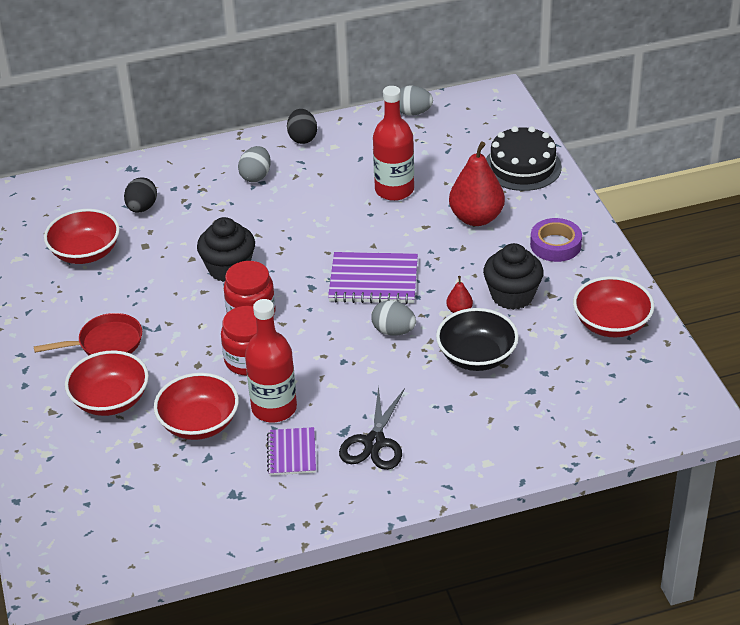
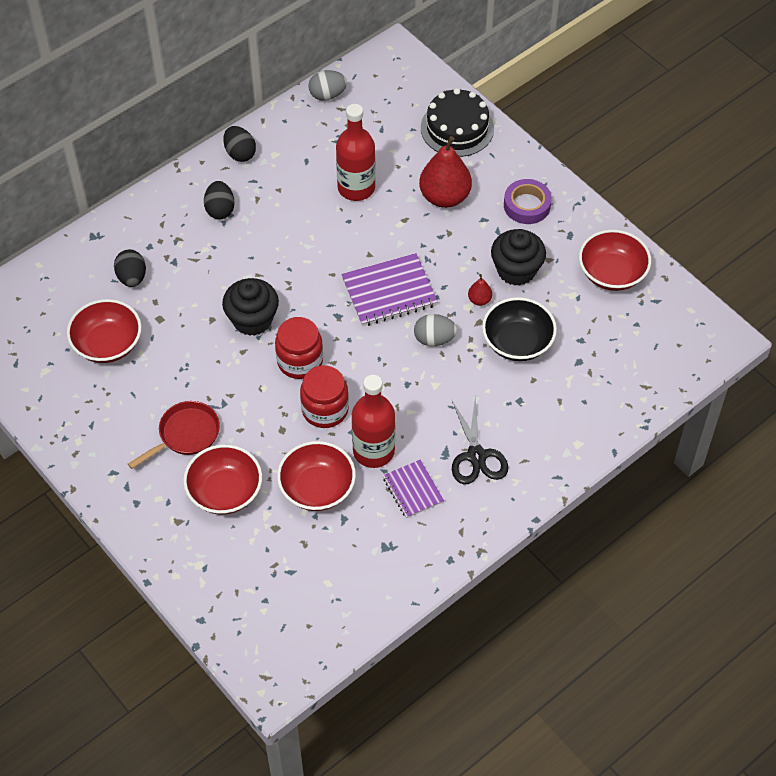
camera: 25 degrees left, 15 degrees up
(256, 176) = (220, 210): grey egg -> black egg

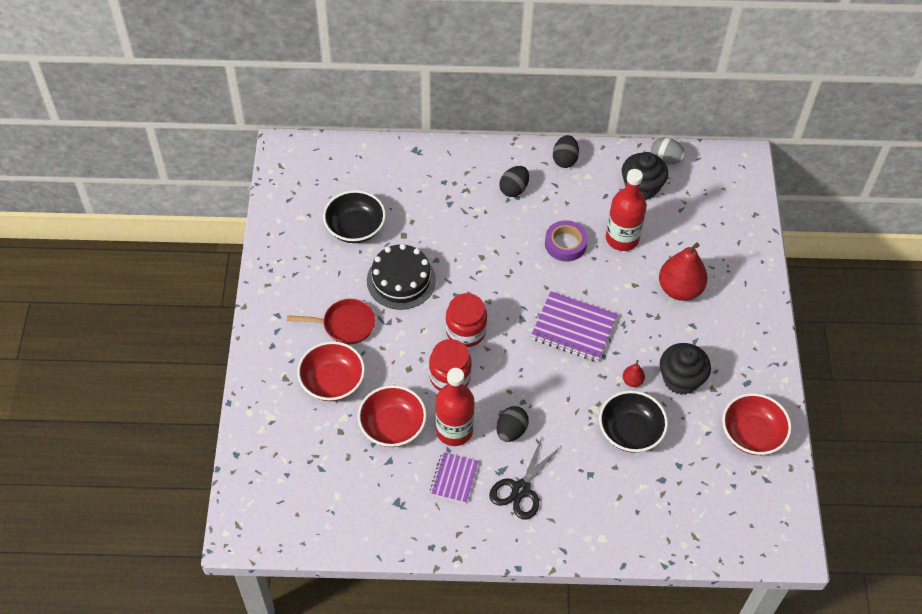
camera: 40 degrees right, 0 degrees up
(107, 344) = (355, 228): red bowl -> black bowl
(132, 277) = (412, 195): black egg -> black egg (511, 431)
(252, 319) = (462, 279): black cupcake -> black cupcake (641, 187)
(434, 339) = (572, 384): grey egg -> none
(457, 128) = (738, 246): black cake -> black cake (401, 280)
(527, 205) = (735, 338): purple tape -> purple tape (565, 244)

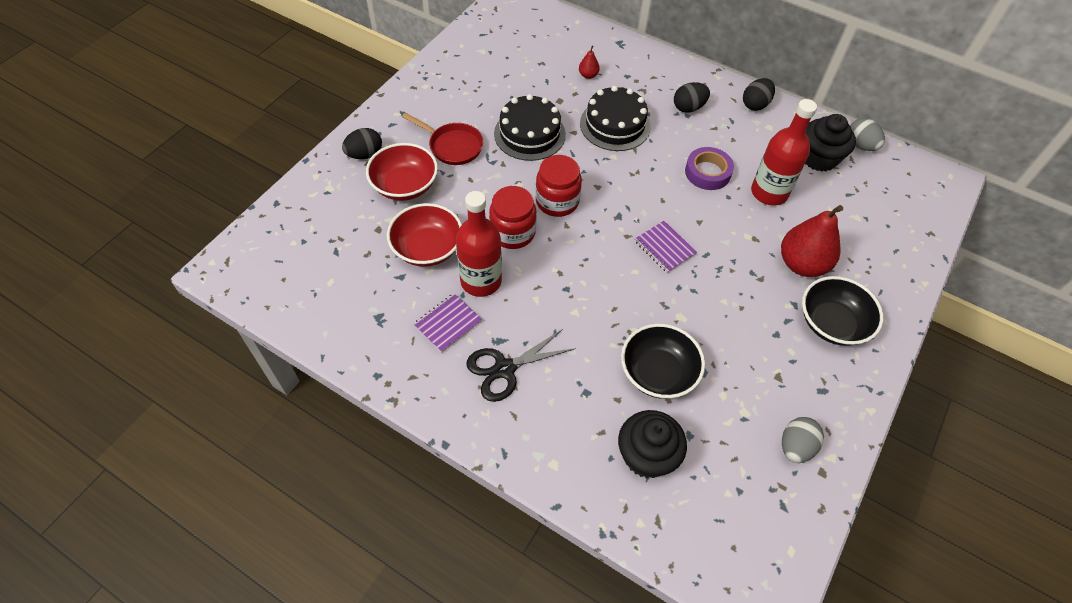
camera: 30 degrees right, 0 degrees up
(355, 228) = (521, 77): black bowl -> black bowl (832, 323)
(465, 236) = (615, 125): none -> black cake
(511, 431) = (535, 309): black egg -> black egg (365, 154)
(573, 328) = (664, 248): purple notebook -> purple notebook, size x0.61
(632, 381) = (693, 325): red pear -> red pear (588, 75)
(681, 379) = (748, 349): black cupcake -> black cupcake (646, 456)
(752, 434) = (795, 447): red bowl -> grey egg

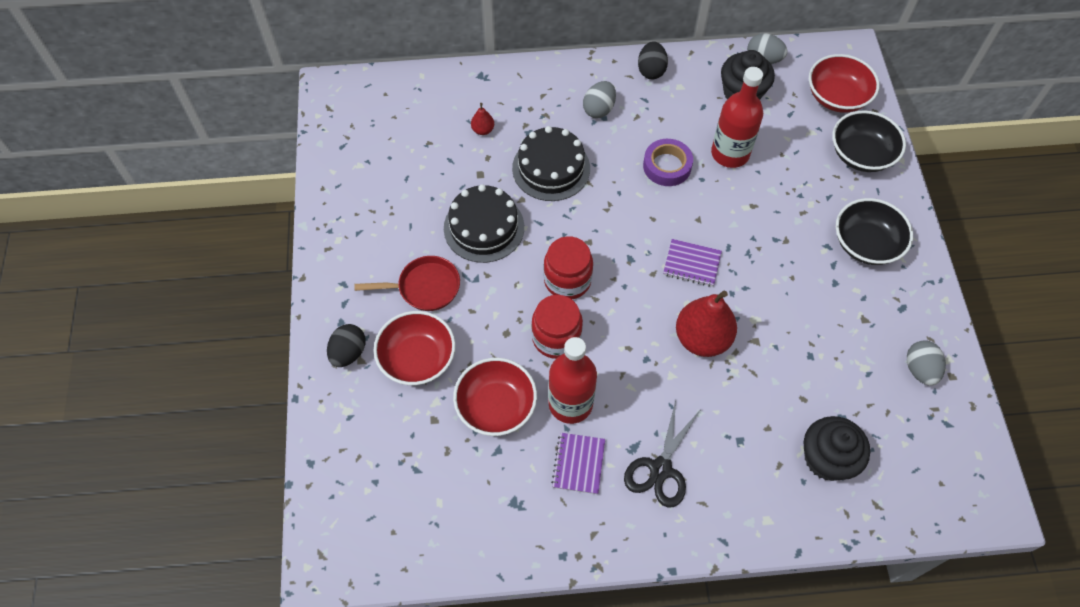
camera: 35 degrees left, 5 degrees up
(658, 373) = (778, 382): black bowl -> black bowl (861, 154)
(688, 107) = (599, 109): black egg -> grey egg
(802, 264) = (805, 205): red pear -> red pear (702, 339)
(904, 205) = (837, 97): none -> red bowl

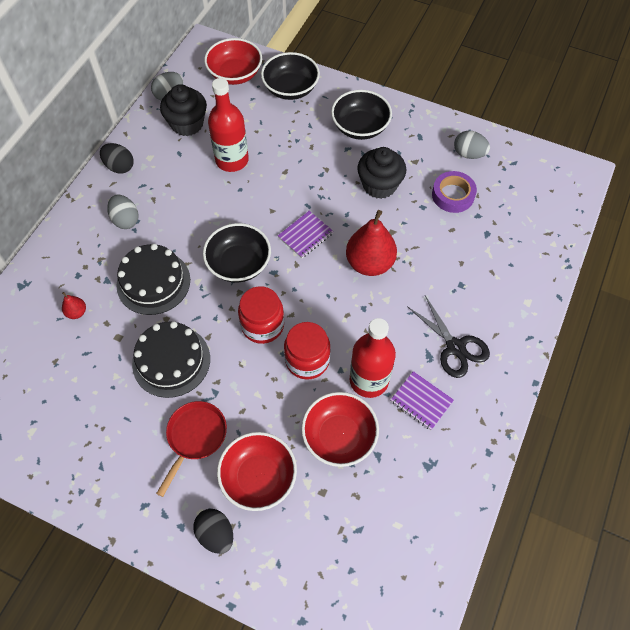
camera: 60 degrees left, 0 degrees up
(618, 224) = (239, 264): none -> black bowl
(667, 166) = (212, 204): purple tape -> purple tape (453, 195)
(827, 459) = (502, 241): black cupcake -> black cupcake (379, 185)

